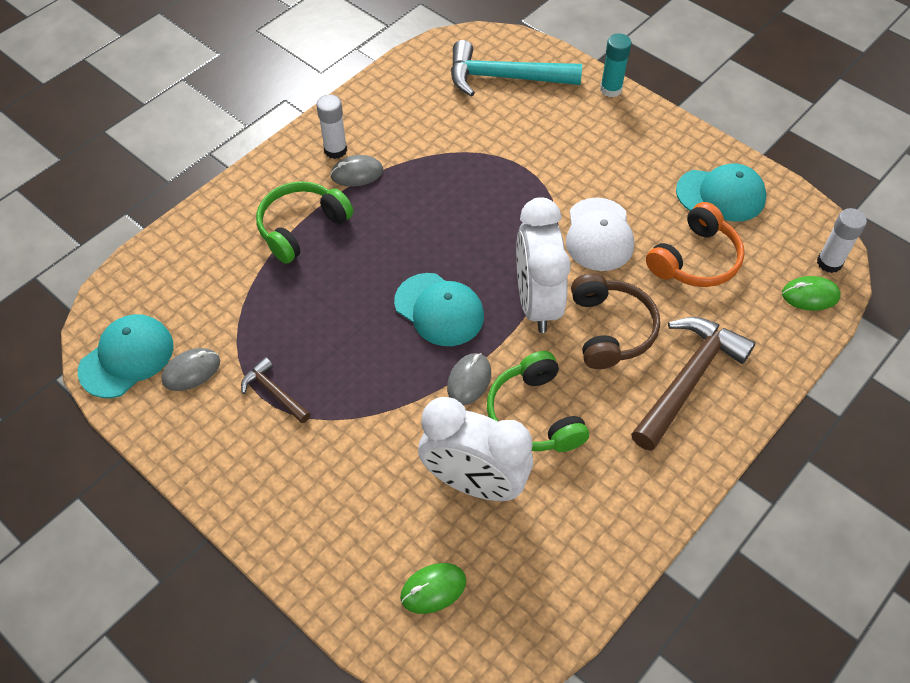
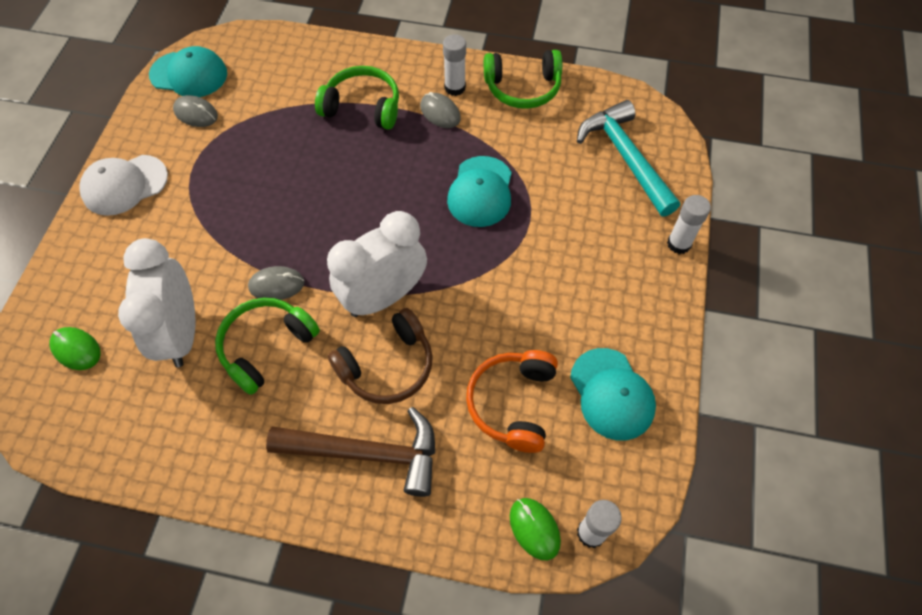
camera: 60 degrees right, 5 degrees up
(274, 392) = (201, 168): brown hammer -> none
(375, 105) = (523, 88): none -> green headphones
(439, 309) = (335, 232): turquoise cap -> turquoise cap (480, 192)
(599, 235) = (490, 311): white cap -> white cap (124, 185)
(611, 89) = (679, 244): turquoise glue stick -> white glue stick
(695, 259) = (513, 403): orange headphones -> orange headphones turned 90 degrees clockwise

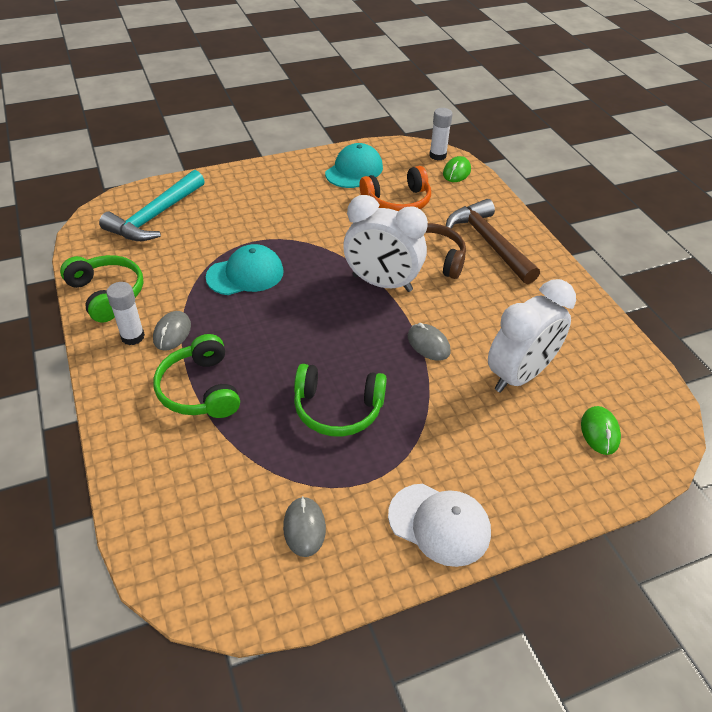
camera: 125 degrees left, 15 degrees down
(189, 74) = (251, 581): turquoise cap -> none
(266, 347) = (478, 322): green headphones -> green headphones (337, 409)
(679, 244) = (220, 175): white glue stick -> none

